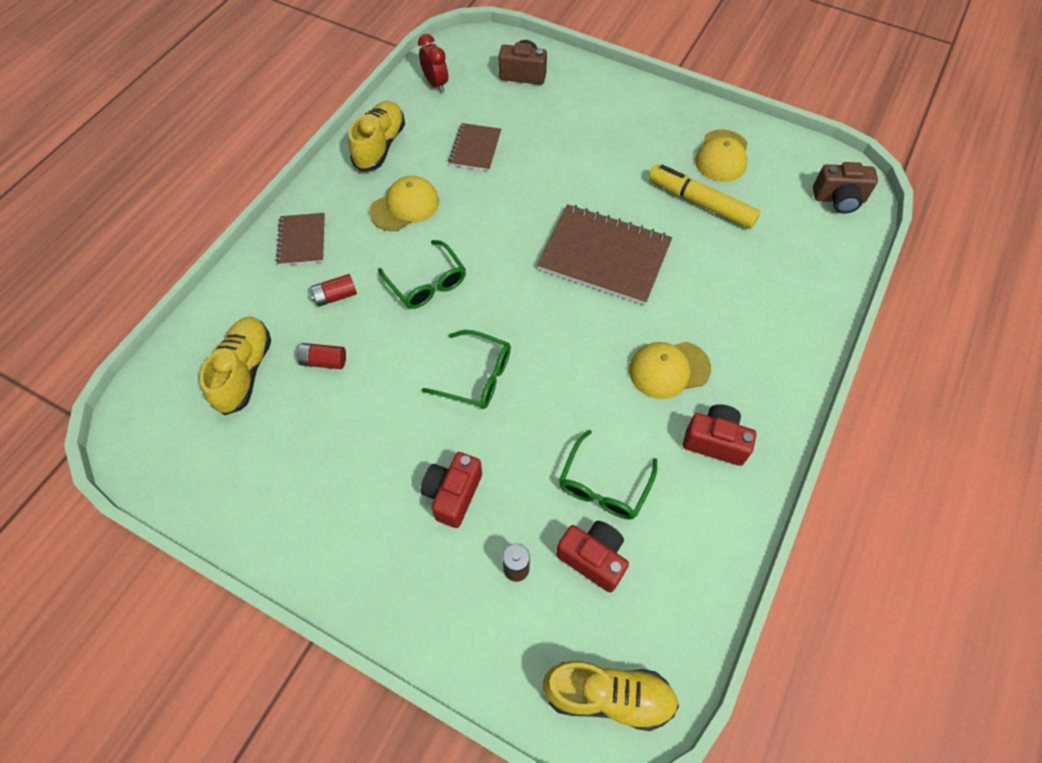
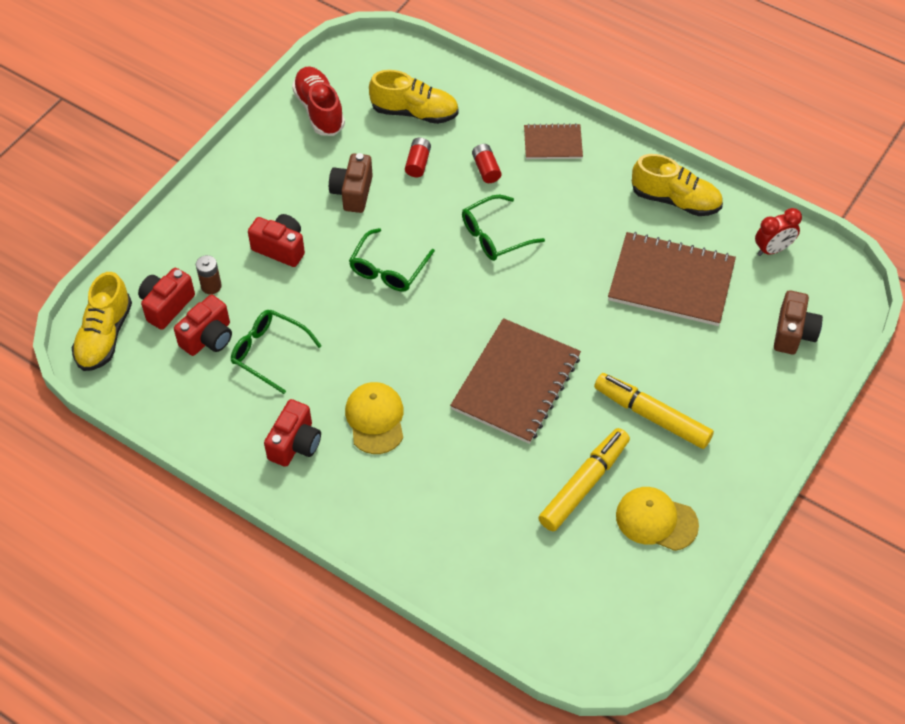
camera: 95 degrees right, 5 degrees down
(229, 479) = (319, 110): none -> red shoe
(405, 206) = (591, 220): yellow cap -> none
(475, 148) = (671, 281): brown notebook -> brown notebook, size x1.86
(551, 620) = (166, 306): none -> red camera
(621, 160) = (652, 416): none -> yellow marker
(839, 199) = (583, 633): brown camera -> brown camera (352, 193)

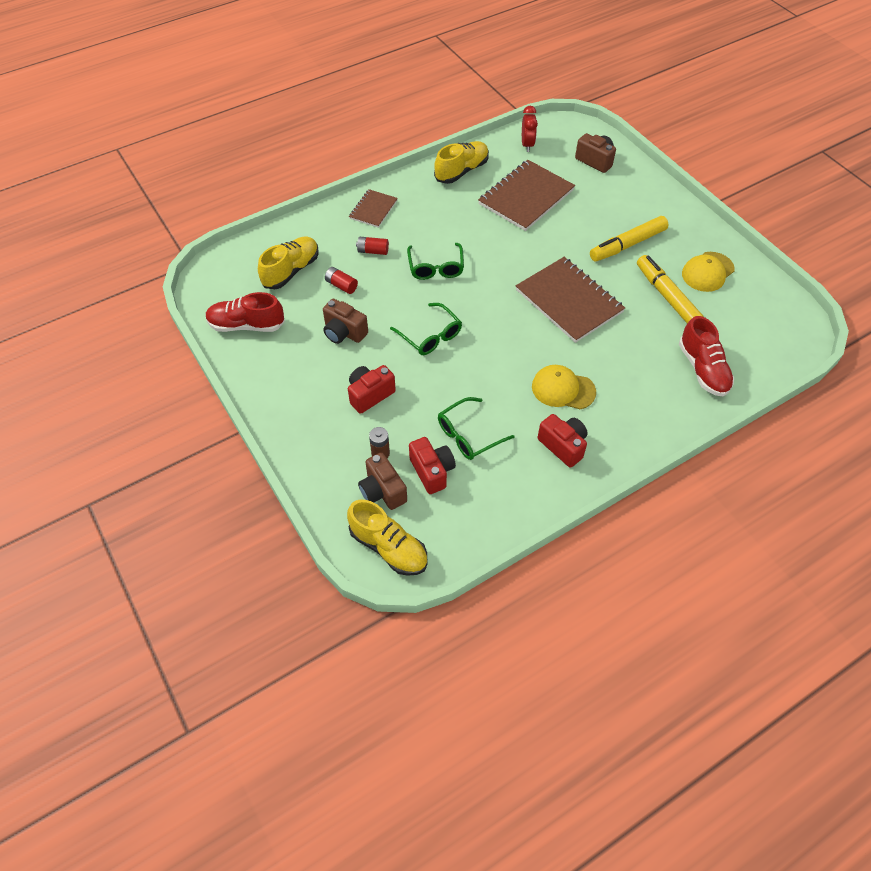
camera: 65 degrees left, 0 degrees up
(166, 306) = (382, 491): red camera -> brown camera
(480, 555) = (703, 369): none -> red shoe

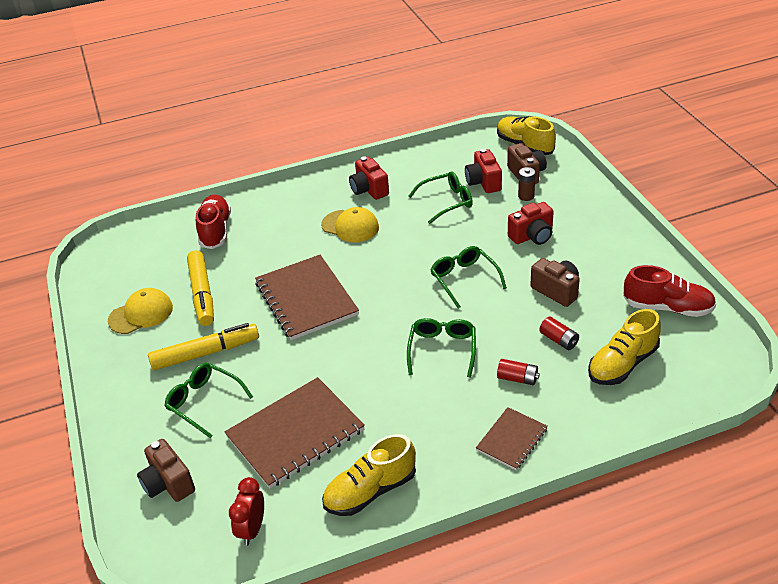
camera: 165 degrees left, 15 degrees down
(604, 210) = (204, 402): none -> green glasses

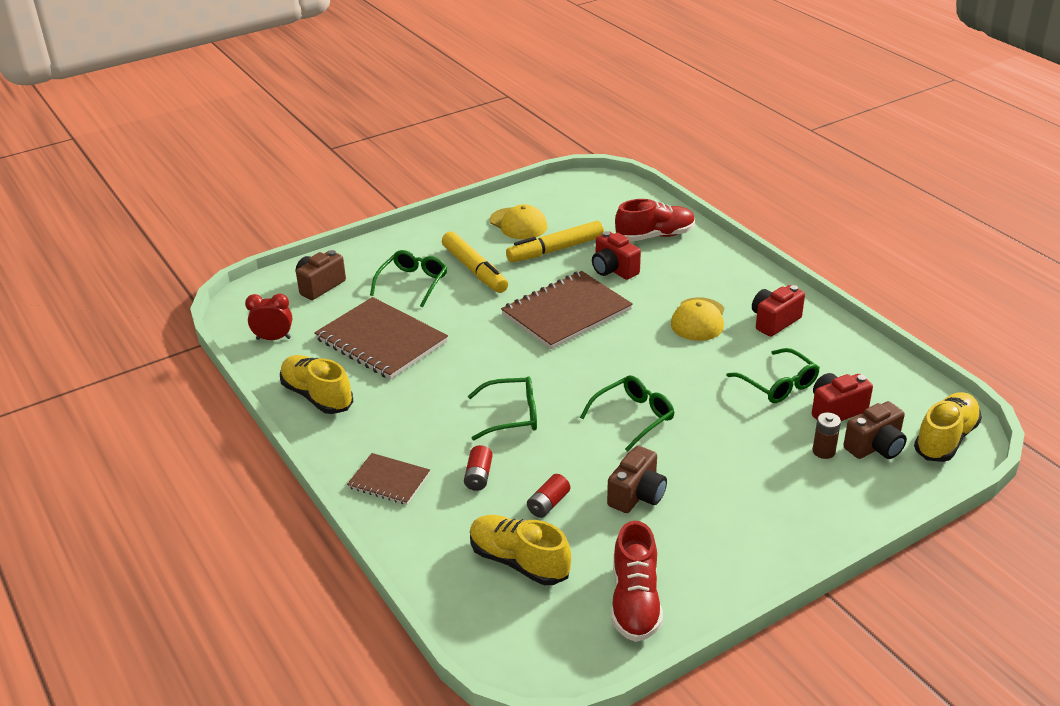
camera: 75 degrees right, 5 degrees down
(532, 236) = (738, 465): red camera -> red camera (613, 270)

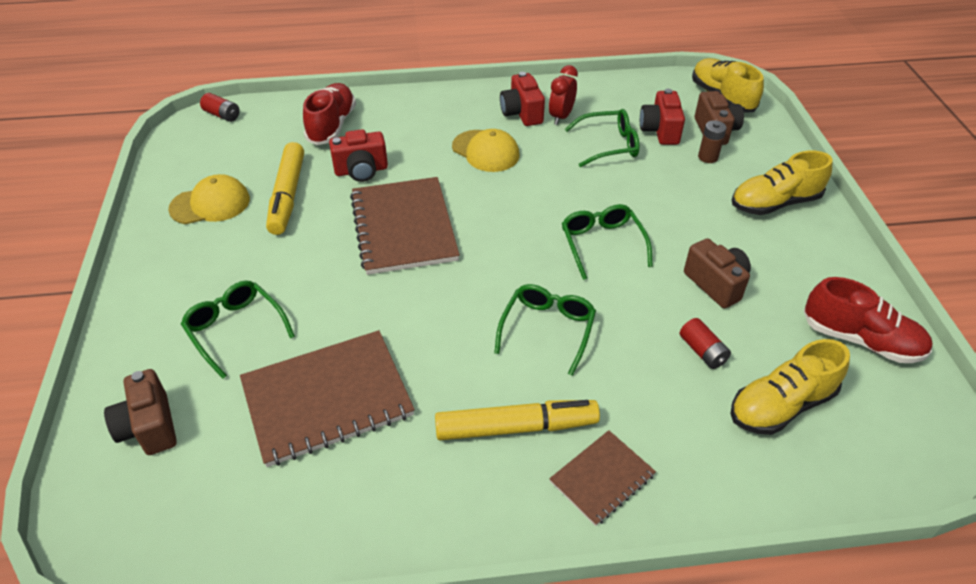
camera: 65 degrees left, 10 degrees up
(273, 338) = (223, 520): red clock -> red clock (561, 117)
(317, 396) = (392, 505): yellow shoe -> yellow shoe (774, 203)
(474, 270) = (262, 268): yellow marker -> yellow marker (516, 427)
(478, 476) = (633, 392): red battery -> red battery (222, 115)

